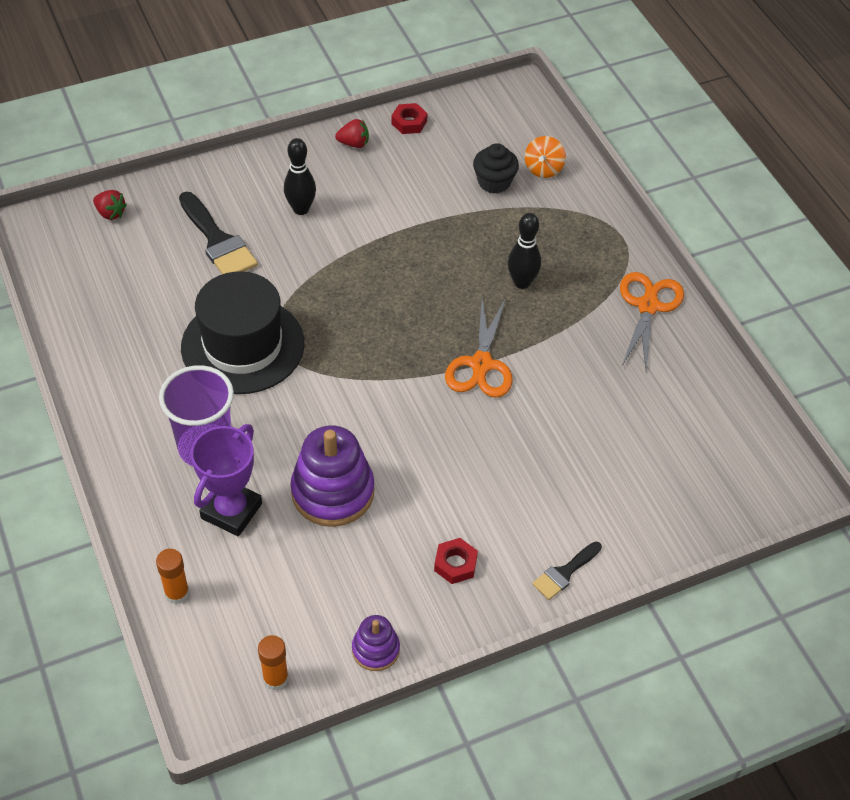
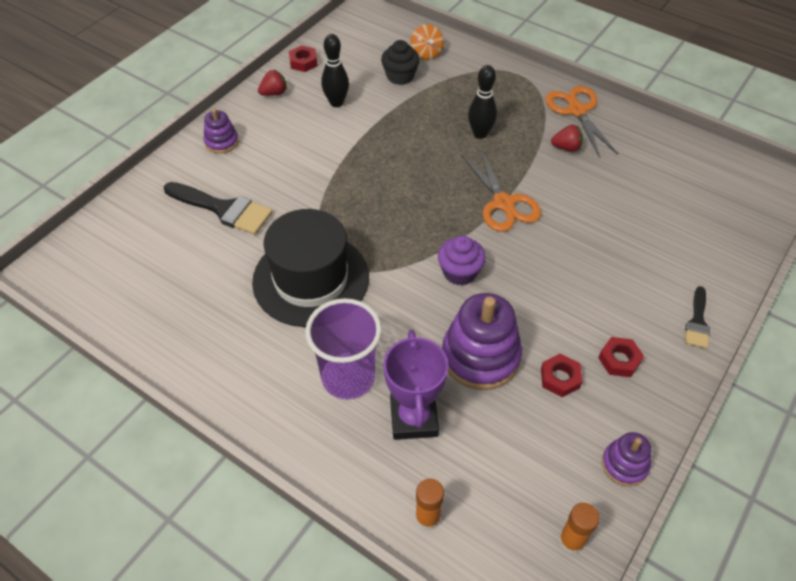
camera: 30 degrees left, 0 degrees up
(110, 213) = (111, 229): red strawberry -> red strawberry (566, 148)
(266, 173) = (221, 142): none -> purple stacking toy
(301, 209) = (272, 156): black bowling pin -> black bowling pin (336, 103)
(380, 408) = (459, 272): none -> purple cupcake
(386, 549) = (560, 378): none -> red nut

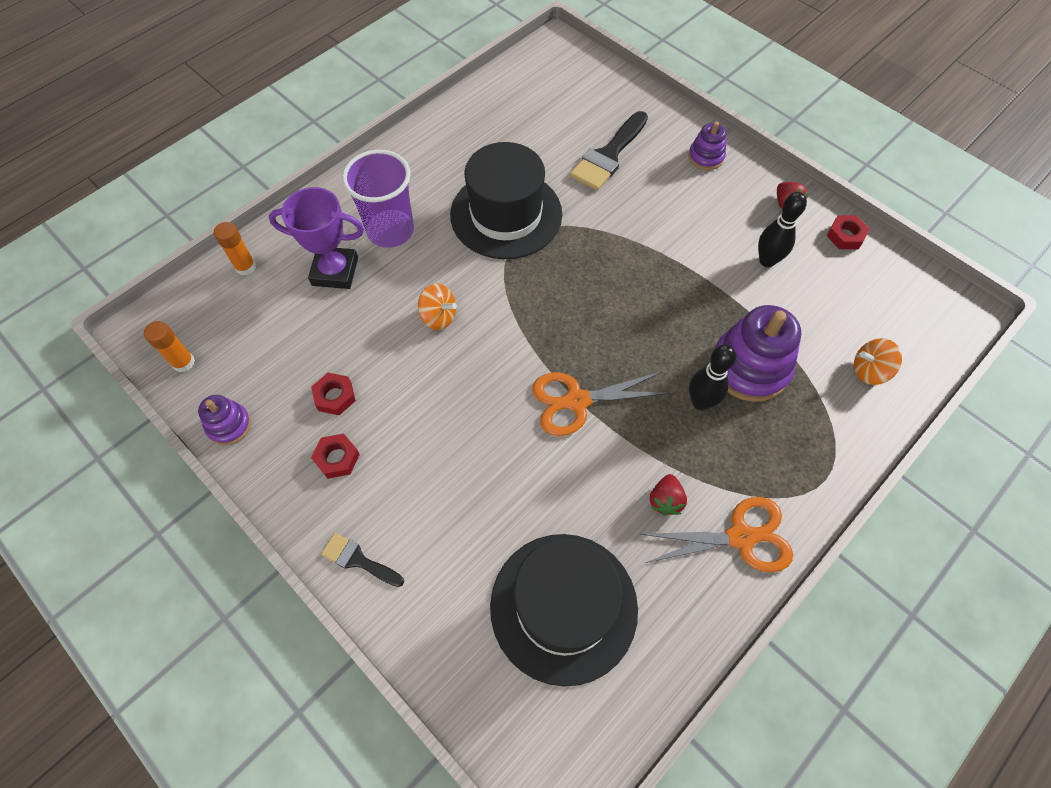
camera: 100 degrees right, 10 degrees up
(400, 76) = (818, 333): black cupcake -> none
(447, 312) = (438, 317): none -> orange spinning top
(459, 272) = (486, 337): purple cupcake -> none
(480, 356) = (380, 334): purple stacking toy -> purple stacking toy (749, 367)
(668, 193) = (563, 607): none -> black hat

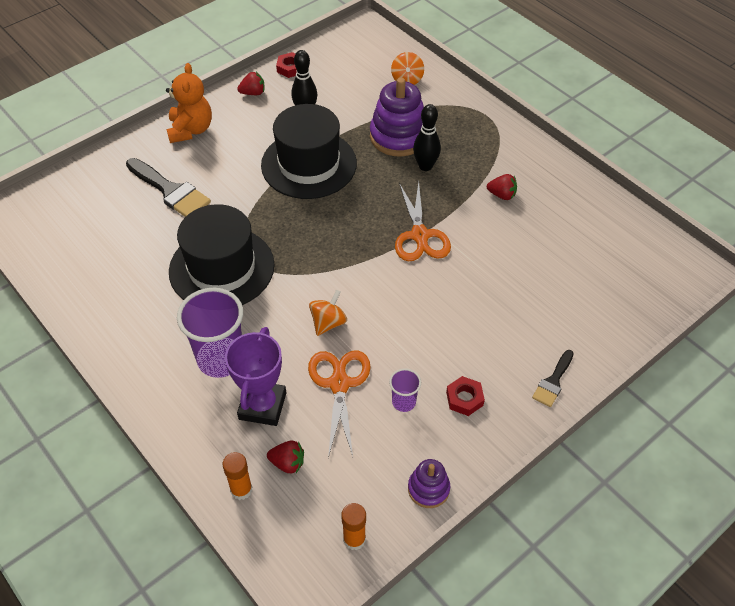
camera: 85 degrees left, 10 degrees down
(270, 299) = (288, 463): none -> red strawberry
(335, 396) = (404, 402): red nut -> purple cup
(563, 607) = (581, 257): black hat -> black hat (309, 164)
(706, 157) = (191, 130): purple stacking toy -> orange teddy bear
(741, 537) = (527, 161): orange scissors -> orange scissors (339, 384)

